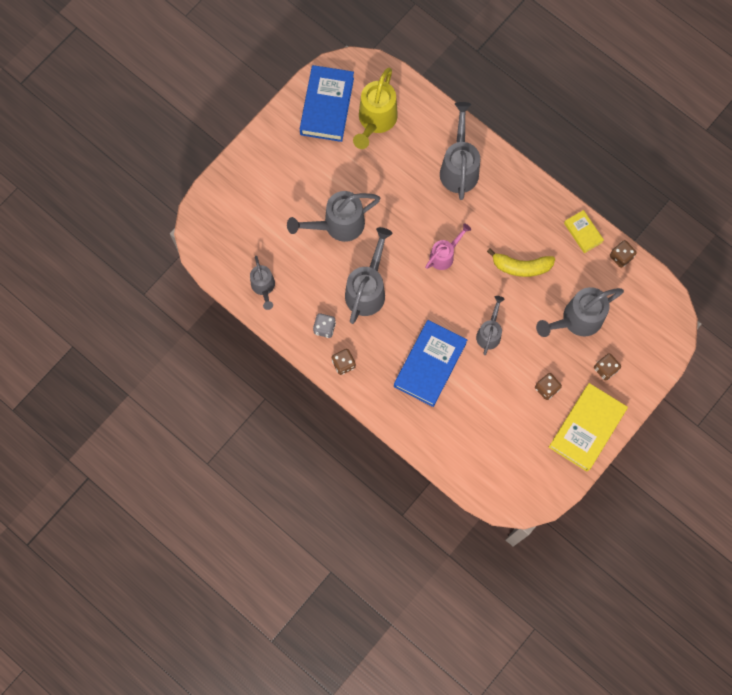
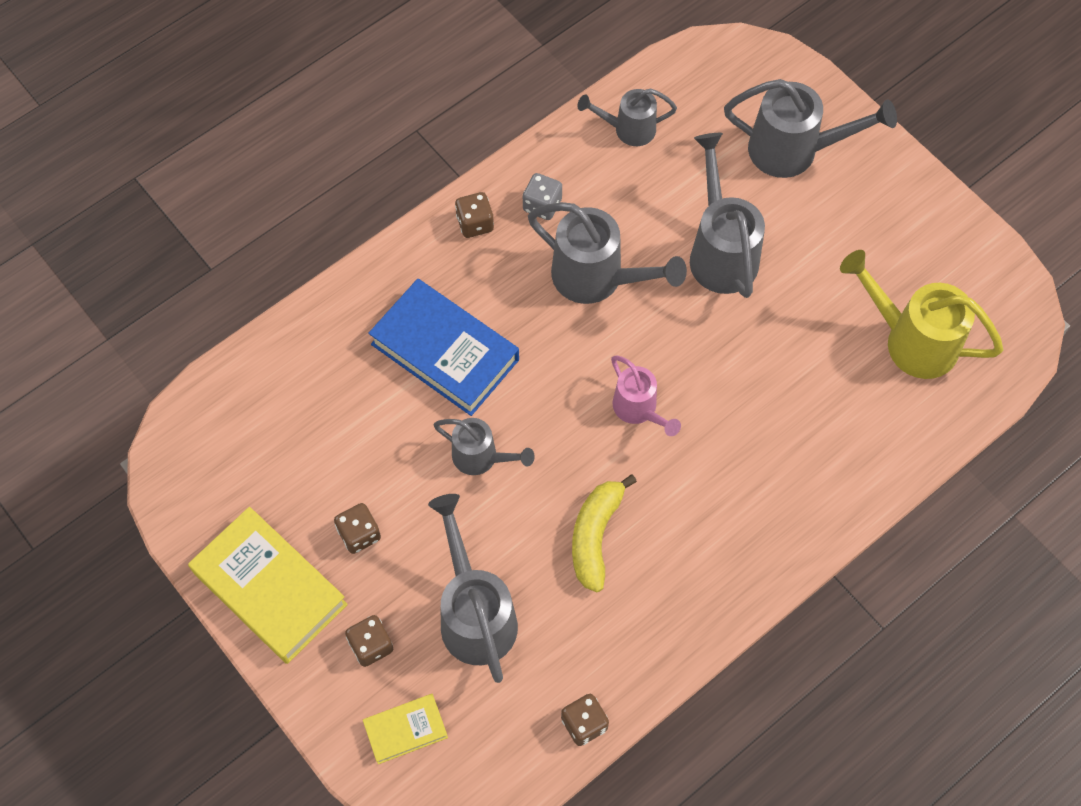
camera: 100 degrees right, 10 degrees down
(327, 106) = (946, 268): blue book -> none
(459, 168) = (804, 464): grey watering can -> grey watering can (793, 151)
(583, 232) = (644, 662): yellow book -> yellow book (405, 730)

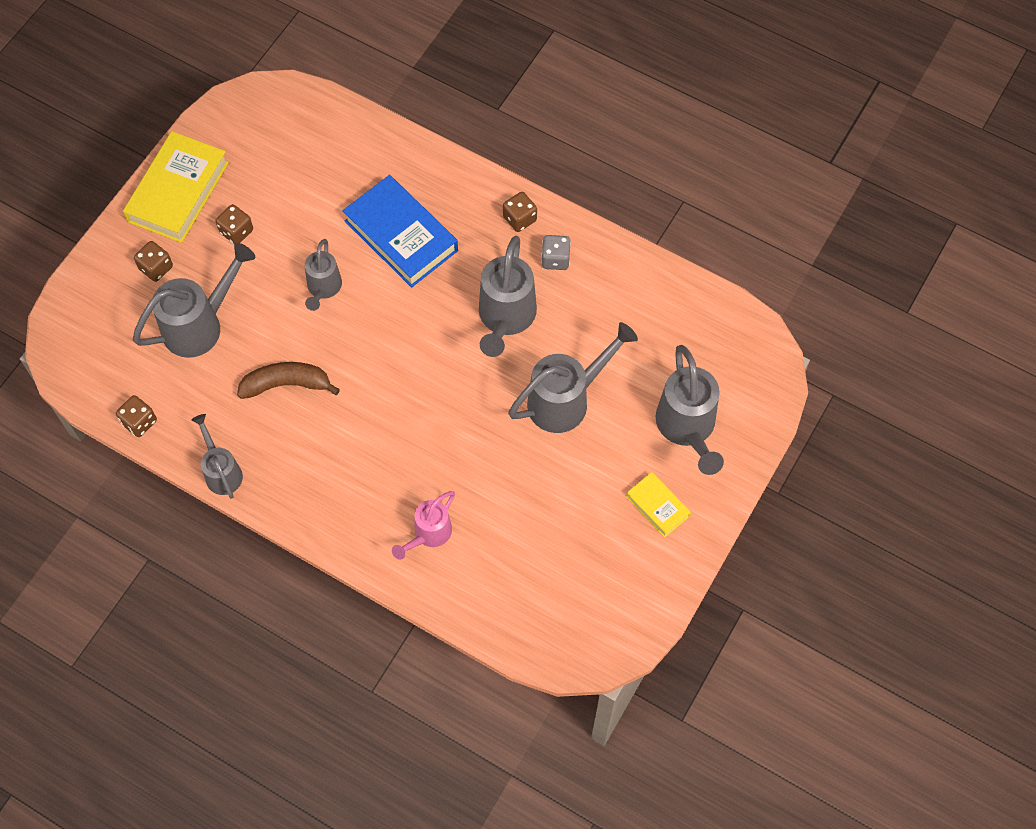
camera: 70 degrees right, 0 degrees up
(405, 730) = (101, 310): yellow book -> yellow book (657, 506)
(445, 352) = (401, 236): blue book -> blue book turned 60 degrees counterclockwise
(595, 536) = (287, 384): yellow banana -> brown banana
(628, 129) = (653, 298): grey watering can -> grey watering can (222, 472)
(638, 409) = (402, 382): pink watering can -> pink watering can (429, 534)
(911, 341) = (540, 568): yellow watering can -> none

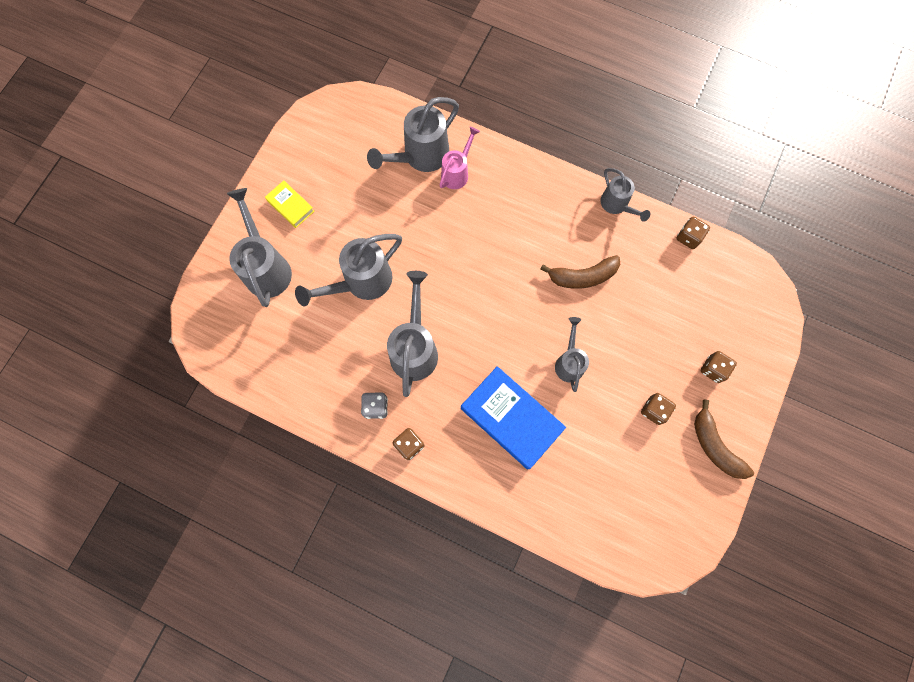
camera: 175 degrees right, 10 degrees up
(178, 192) = (715, 446): yellow book -> brown banana
(199, 325) = (663, 320): grey watering can -> grey watering can (421, 156)

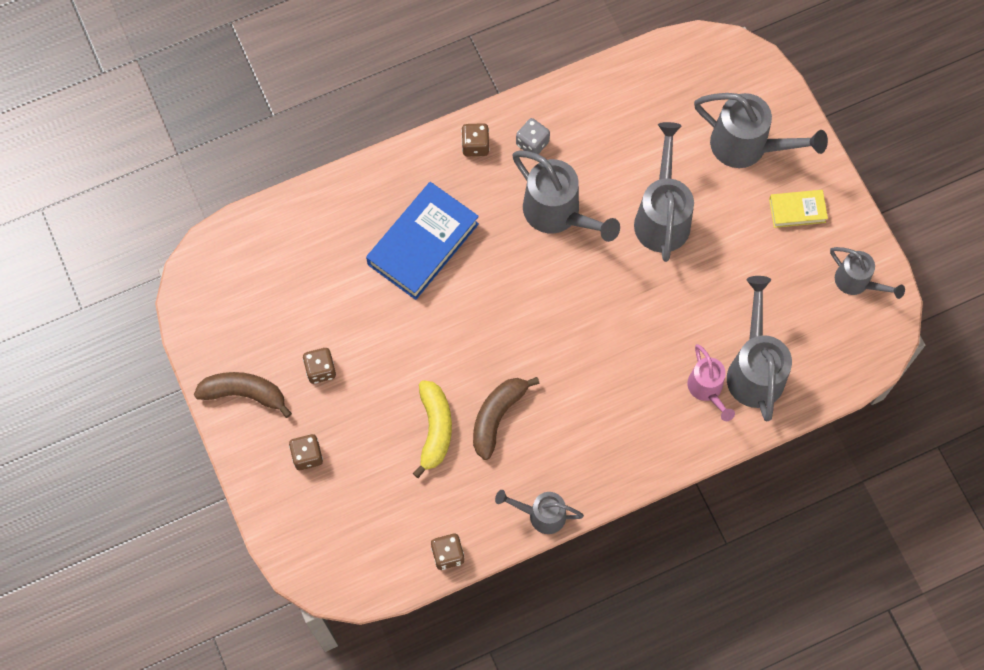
camera: 130 degrees right, 5 degrees down
(511, 418) = (423, 244): blue book -> blue book turned 45 degrees counterclockwise
(569, 362) = (427, 334): grey watering can -> grey watering can (856, 282)
(624, 306) = (434, 429): none -> yellow banana

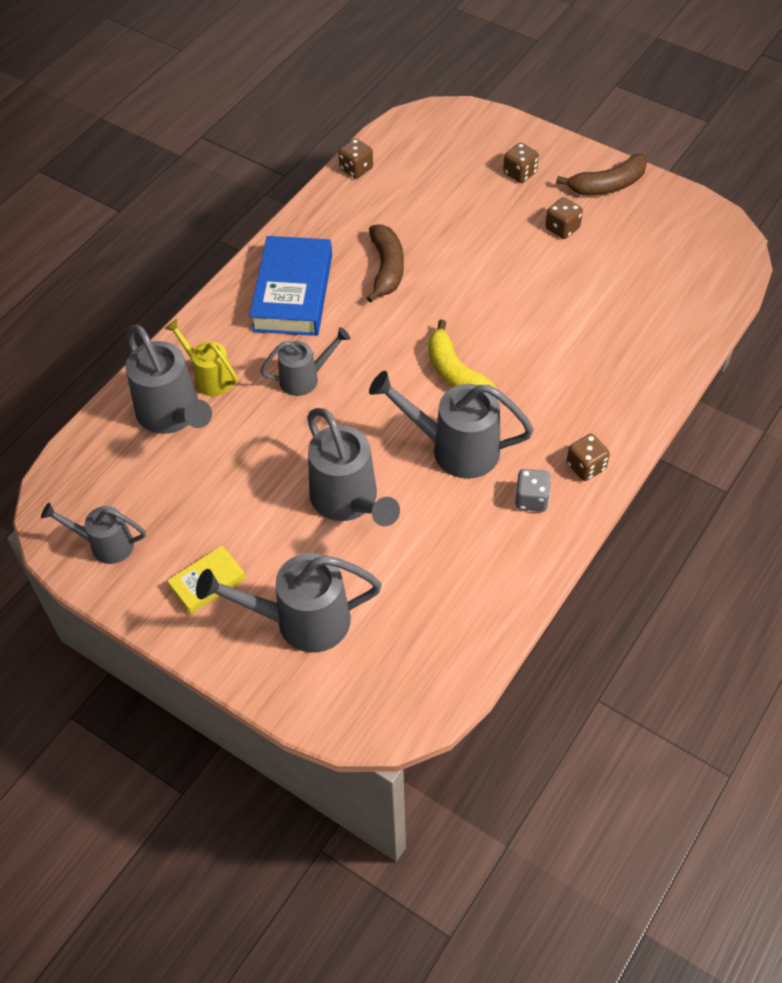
camera: 150 degrees right, 15 degrees down
(423, 244) = (560, 358): blue book -> blue book (292, 292)
(434, 429) = (432, 236): yellow banana -> yellow banana (455, 372)
(541, 515) = (299, 225): grey watering can -> grey watering can (305, 378)
(707, 389) = (210, 377): pink watering can -> yellow watering can

